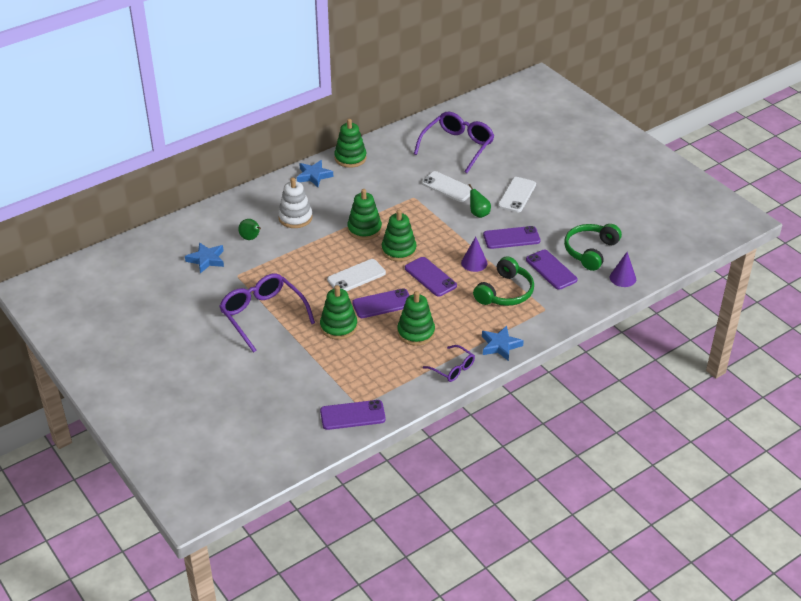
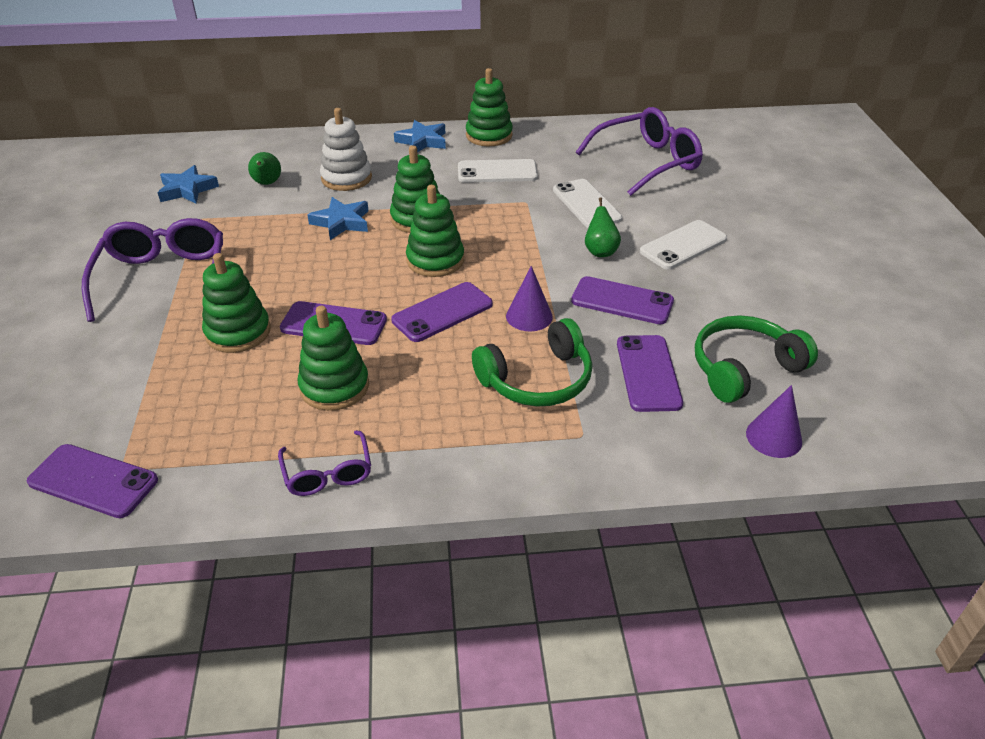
camera: 30 degrees right, 0 degrees up
(356, 276) = (340, 273): white phone -> white phone (497, 172)
(430, 277) = (442, 312): purple phone -> purple phone turned 60 degrees clockwise
(500, 345) = (446, 467): blue star -> blue star (341, 222)

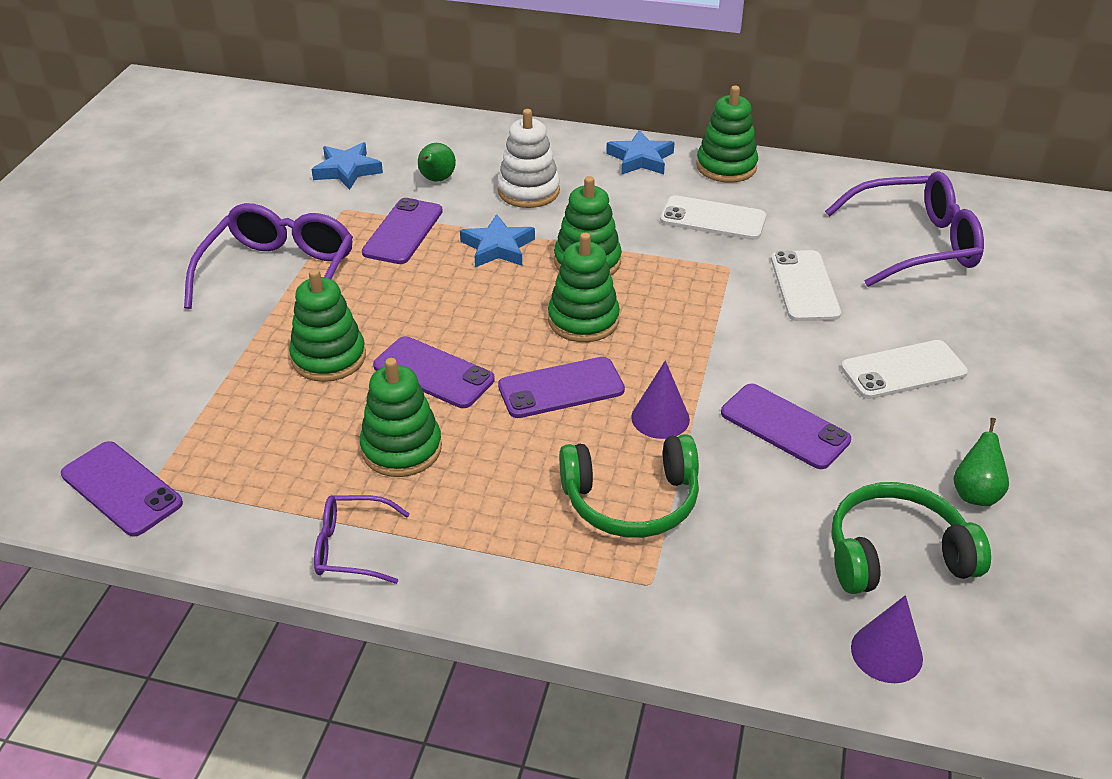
camera: 20 degrees right, 0 degrees up
(328, 473) = (351, 547): purple glasses -> purple glasses turned 90 degrees clockwise
(600, 251) = (790, 354): green pear -> green pear (975, 493)
(648, 373) = (769, 528): purple phone -> purple phone (403, 232)

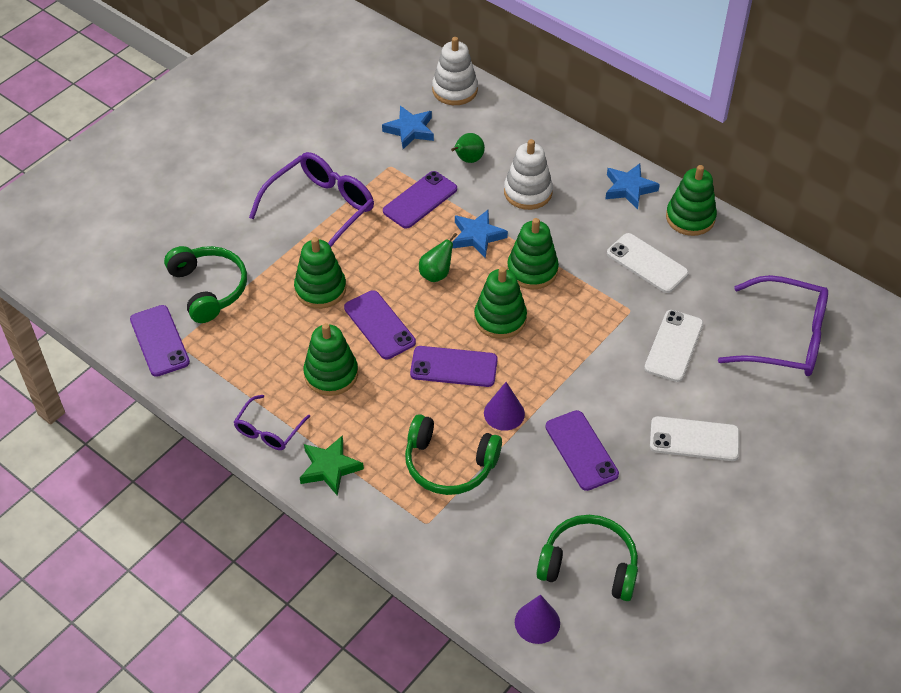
camera: 25 degrees right, 10 degrees up
(166, 403) = (209, 289): none -> green headphones
(351, 547) = (268, 431): purple glasses -> purple glasses turned 90 degrees counterclockwise
(378, 122) = (455, 90): none -> white stacking toy
(469, 563) = (329, 468): none -> green star
(975, 493) = (672, 546): green pear -> green pear (436, 274)

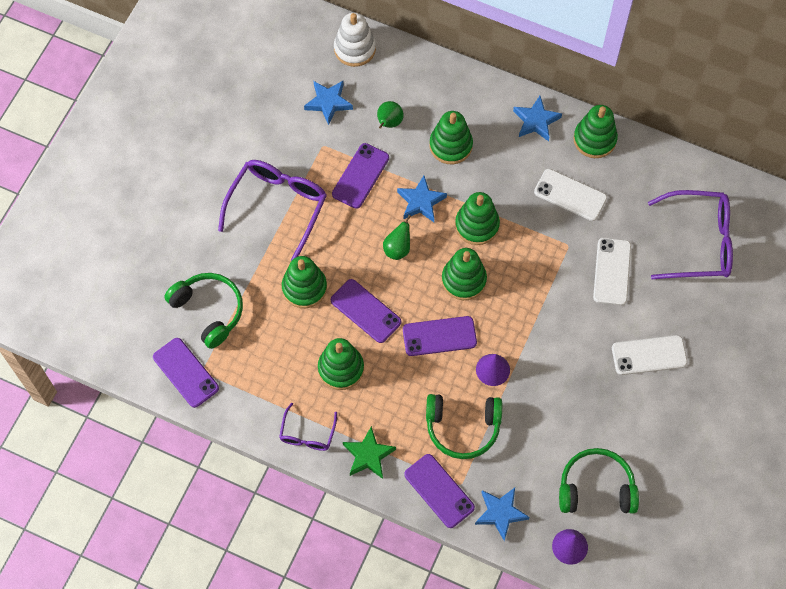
camera: 15 degrees left, 15 degrees up
(464, 565) = (500, 513): none -> blue star
(528, 192) = (450, 145): white stacking toy -> green stacking toy
(581, 450) = (563, 388): purple phone -> purple phone (439, 491)

